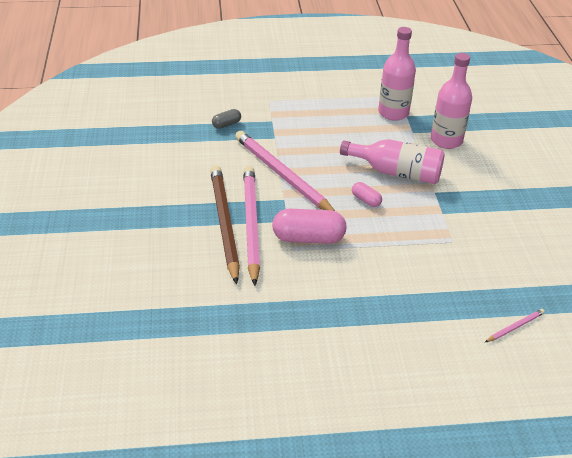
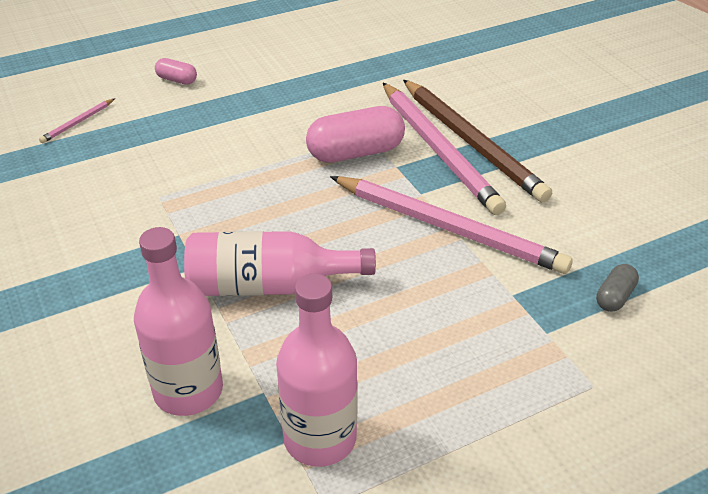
camera: 160 degrees right, 0 degrees up
(366, 200) = (301, 223): pink capsule -> pink capsule (177, 80)

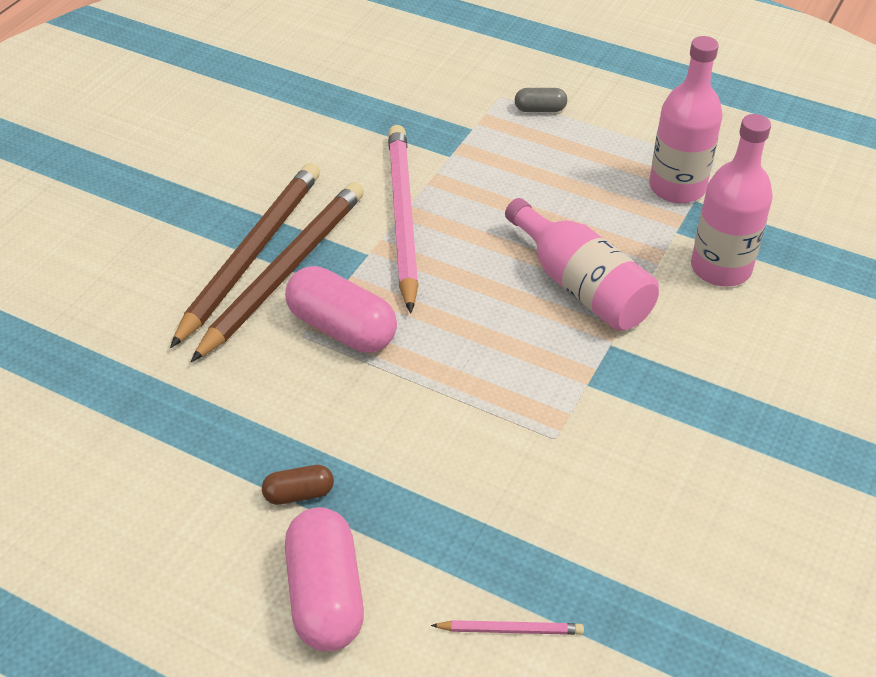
camera: 125 degrees left, 5 degrees up
(177, 80) = (325, 595): pink capsule -> pink capsule, size x1.97
(246, 93) = (299, 494): none -> brown capsule
(438, 149) = (284, 271): pink pencil -> brown pencil
(614, 297) = (402, 110): grey capsule -> grey capsule (540, 109)

